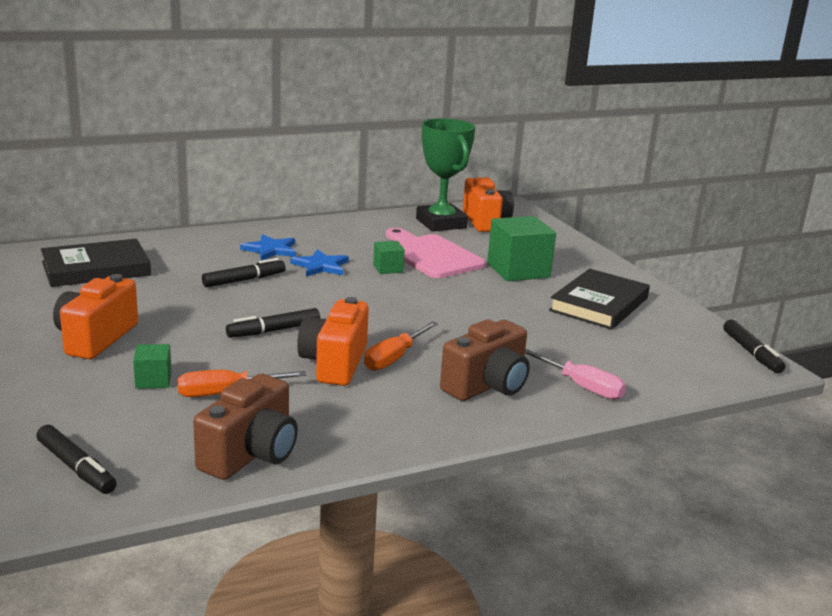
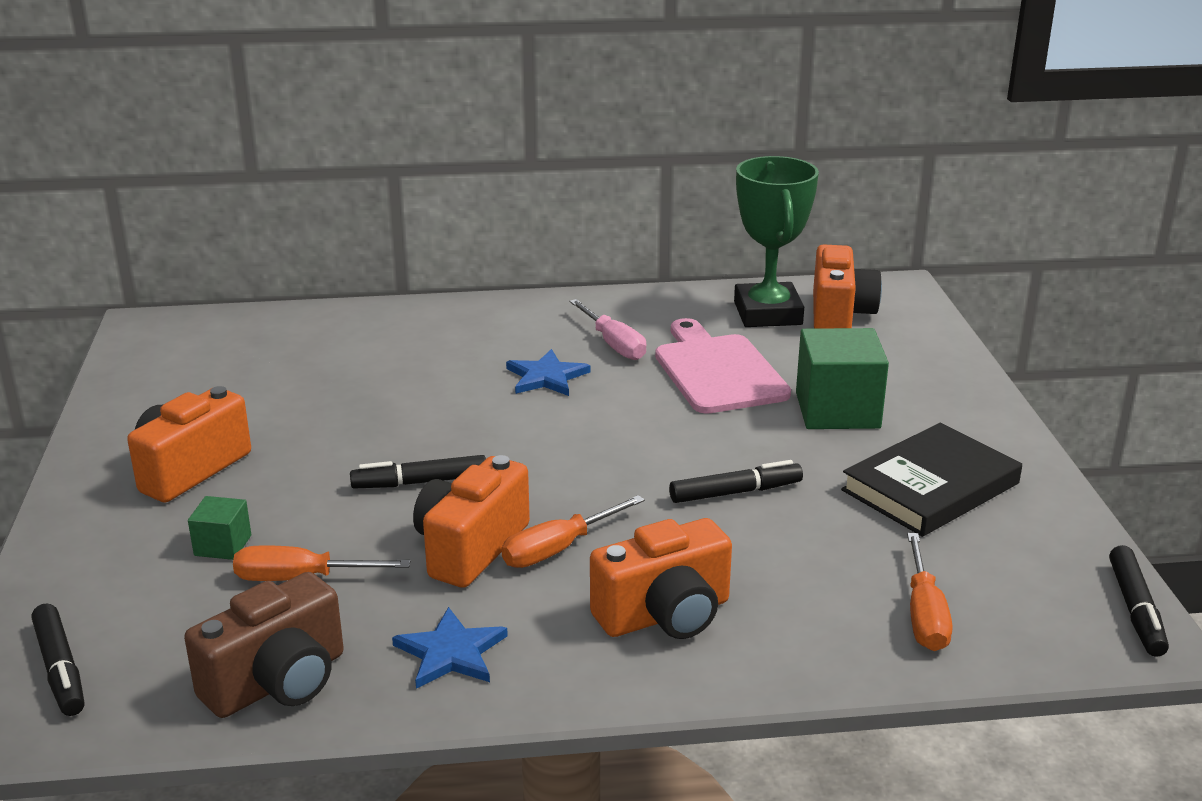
camera: 20 degrees right, 5 degrees up
(96, 268) = (249, 356): black book -> none
(244, 280) = (428, 392): black marker -> black marker (735, 492)
(270, 250) = (492, 343): blue star -> blue star (451, 652)
(388, 268) = (640, 390): green cube -> none
(487, 386) = (665, 615): brown camera -> orange camera
(581, 386) = (809, 636): pink screwdriver -> pink screwdriver (614, 344)
(640, 368) = (924, 615): none -> orange screwdriver

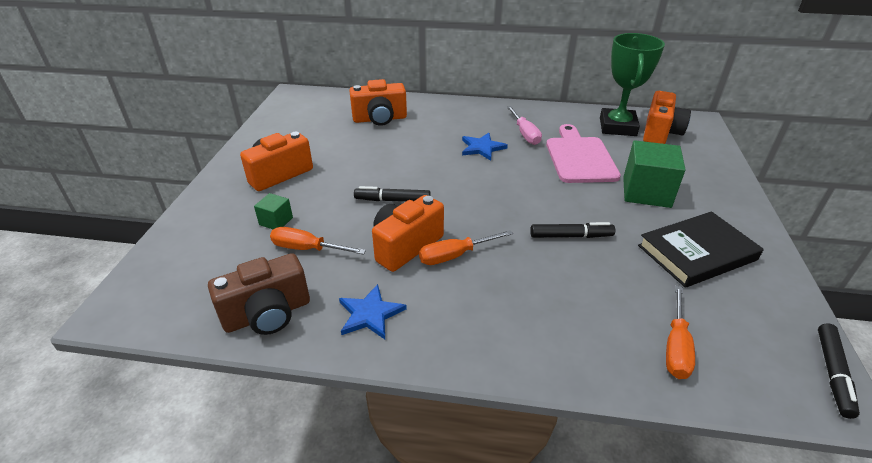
camera: 15 degrees right, 10 degrees up
(60, 669) = (162, 282): black marker -> none
(665, 615) = (505, 313): orange camera -> orange camera (380, 119)

